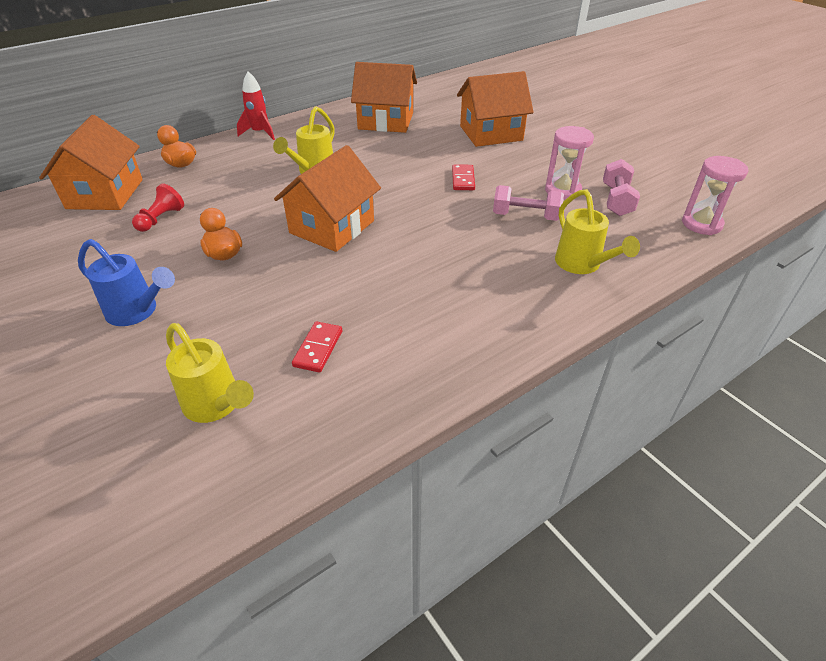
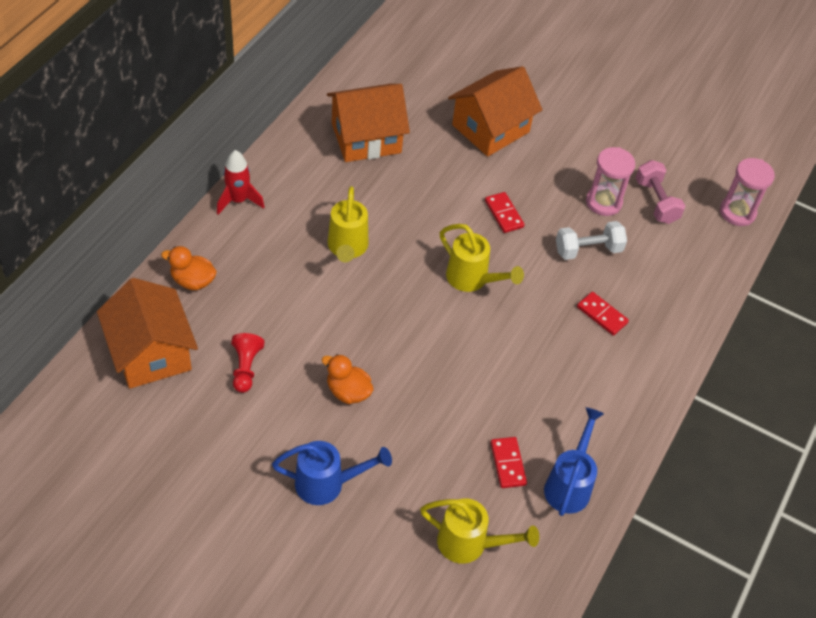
camera: 30 degrees left, 10 degrees up
(332, 227) = (422, 322): orange house -> none
(368, 387) = (569, 484): none -> blue watering can
(507, 262) = (602, 315): none -> red domino
(525, 216) = (588, 250): pink dumbbell -> white dumbbell
(582, 265) = (663, 297): yellow watering can -> yellow watering can (472, 279)

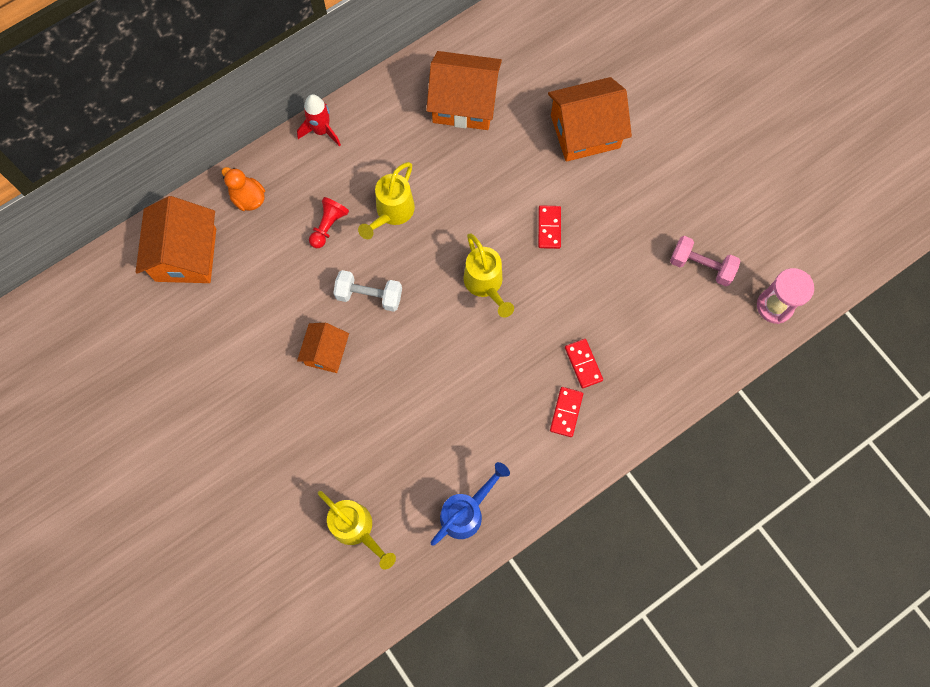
camera: 30 degrees right, 20 degrees up
(246, 368) = (254, 298): red pawn -> red pawn (328, 226)
(327, 484) = (270, 429): blue watering can -> none
(348, 391) = (326, 352): orange duck -> orange house
(508, 463) = (425, 472): red domino -> red domino (566, 412)
(588, 250) = (607, 293): white dumbbell -> white dumbbell (369, 296)
(603, 202) = (650, 249): pink hourglass -> none
(656, 201) = (701, 266): pink dumbbell -> pink dumbbell turned 75 degrees counterclockwise

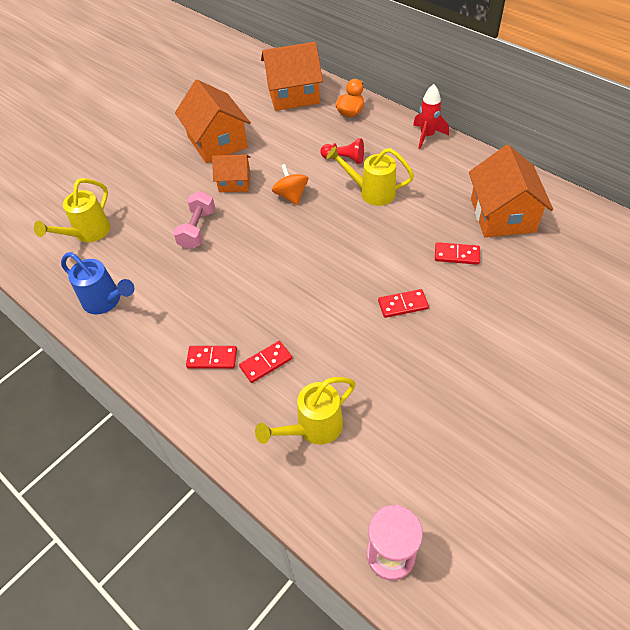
camera: 80 degrees right, 20 degrees down
(369, 296) = (291, 196): white dumbbell -> orange spinning top
(485, 284) = (326, 269): yellow watering can -> yellow watering can (313, 428)
(503, 162) = (456, 255): none -> red domino
(585, 131) = (524, 313): orange house -> orange house (217, 142)
(701, 266) = (413, 457): pink dumbbell -> pink dumbbell (197, 229)

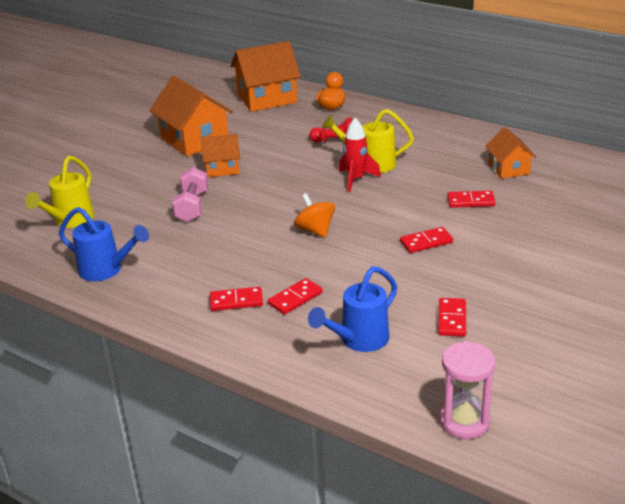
camera: 10 degrees left, 20 degrees down
(291, 196) = (286, 173): orange spinning top -> orange spinning top (315, 230)
(313, 428) = (359, 340): yellow watering can -> blue watering can
(406, 413) = (452, 319): none -> red domino
(427, 136) = (416, 118): red rocket -> red rocket (356, 179)
(502, 215) = (508, 169): orange house -> orange house, size x0.58

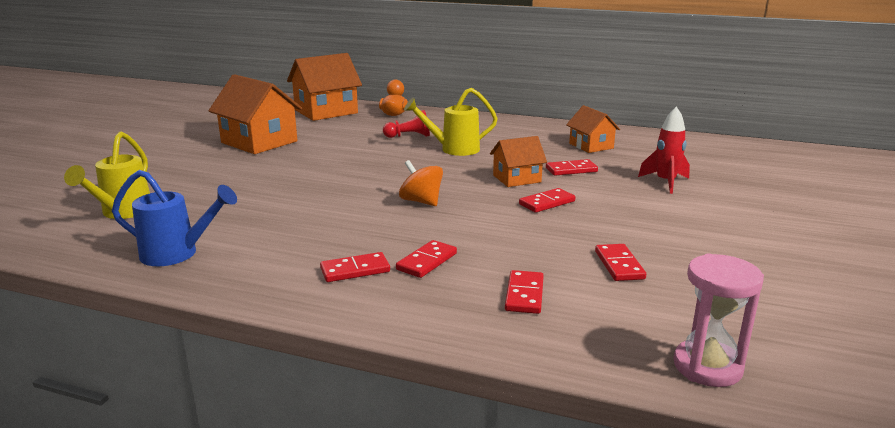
camera: 15 degrees left, 10 degrees down
(192, 207) = (272, 192): pink dumbbell -> none
(222, 168) = (297, 161): orange house -> orange house (517, 178)
(356, 179) = (445, 161): red rocket -> red rocket (665, 182)
(359, 340) = (524, 295): blue watering can -> red domino

